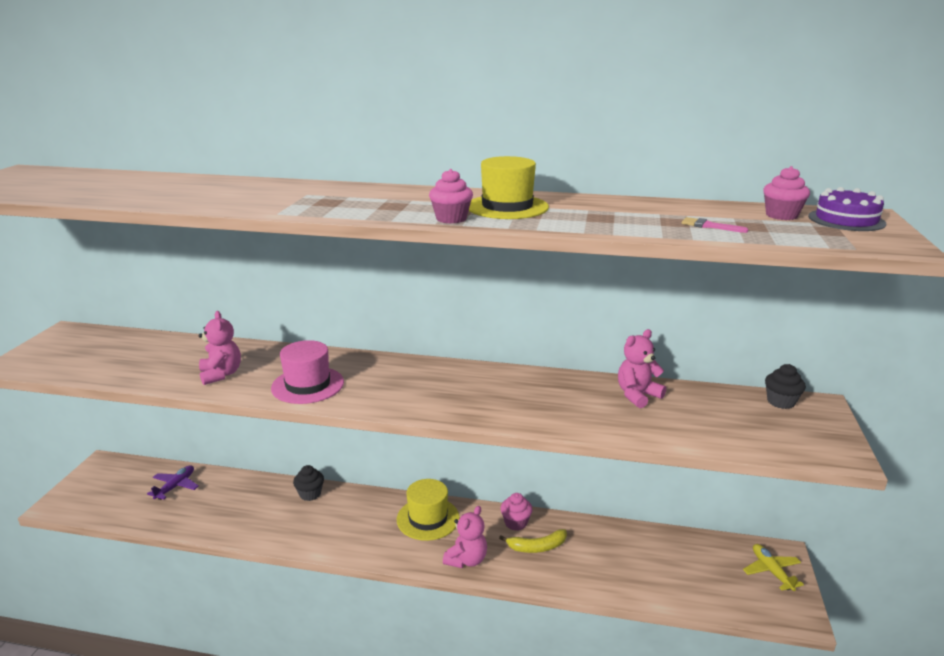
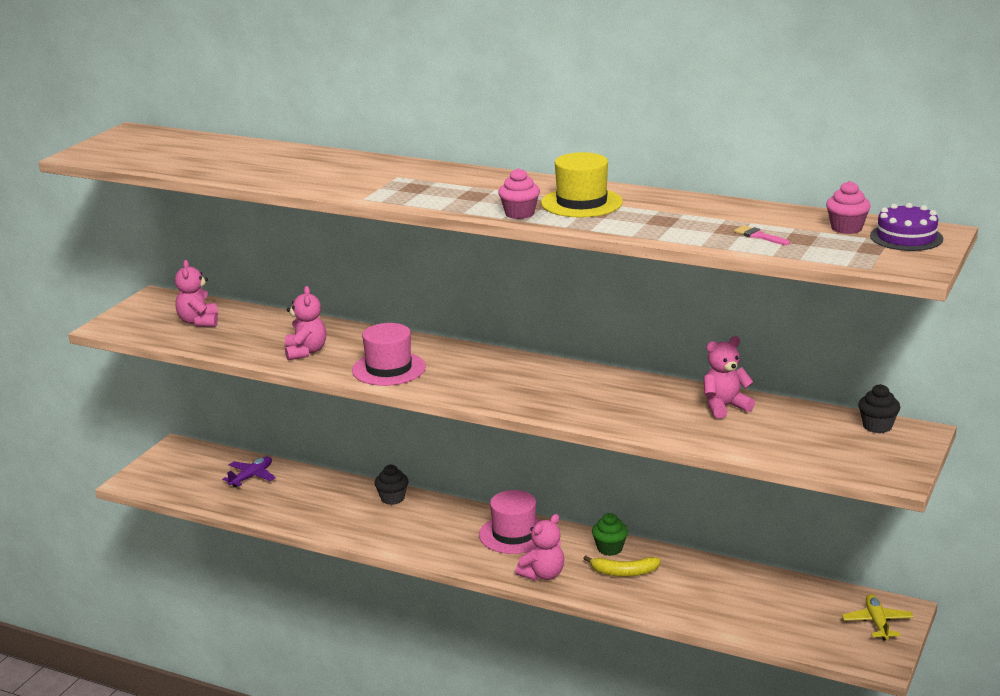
camera: 15 degrees right, 0 degrees up
(110, 352) = (199, 322): none -> pink teddy bear
(428, 518) = (514, 534): yellow hat -> pink hat
(516, 523) = (610, 549): pink cupcake -> green cupcake

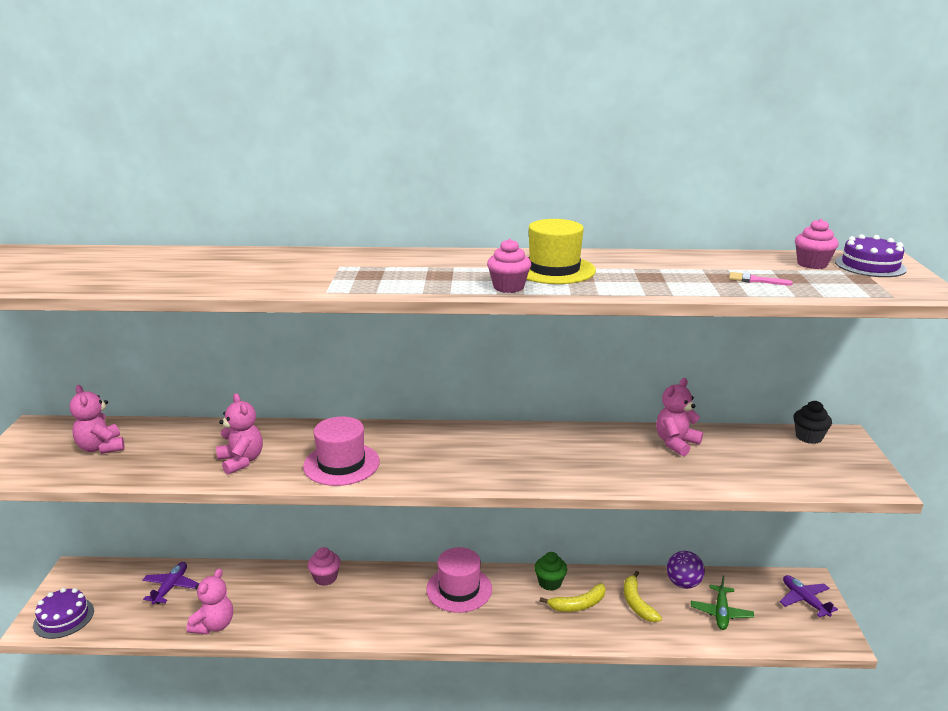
camera: 25 degrees left, 0 degrees up
(154, 481) = (64, 618): none -> purple cake
(392, 498) = (325, 578): black cupcake -> pink cupcake
(543, 575) = (512, 627): pink teddy bear -> pink teddy bear (214, 625)
(687, 584) = (637, 603): none -> yellow banana
(753, 580) = (683, 583): none -> purple ball
(770, 612) = (721, 613): none -> green plane
(877, 623) = (804, 600): yellow plane -> purple plane

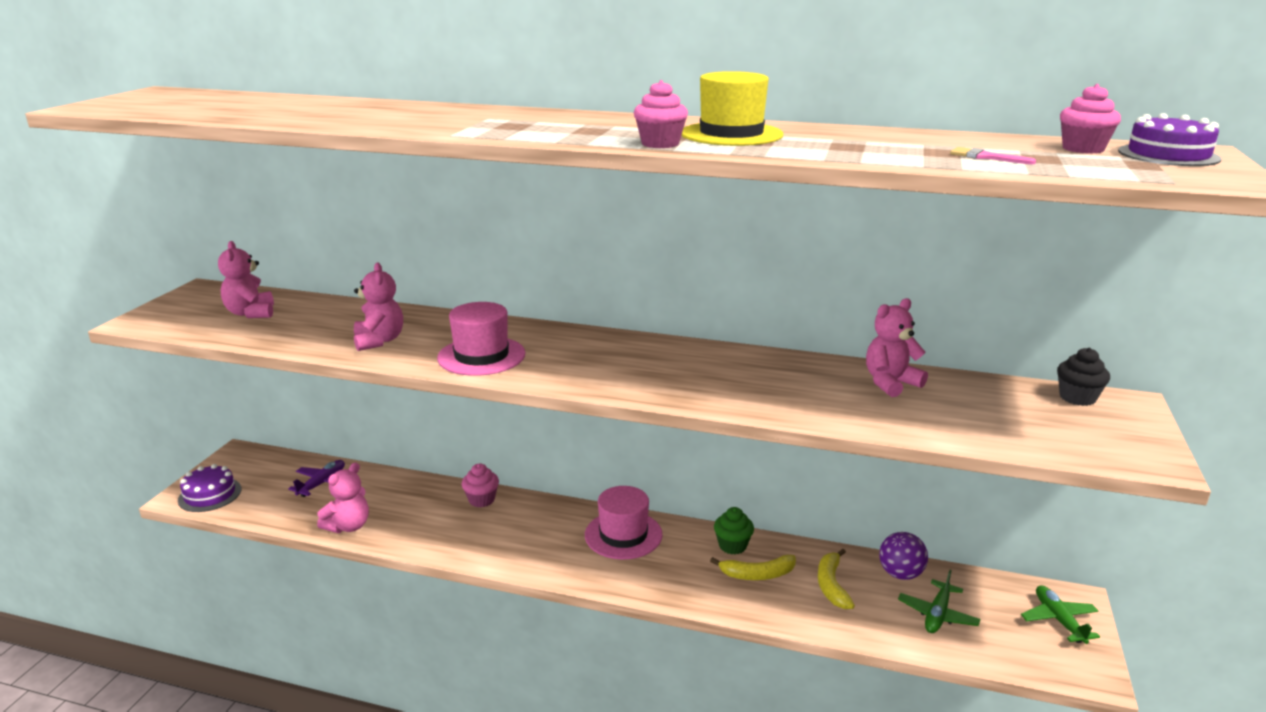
camera: 15 degrees right, 0 degrees up
(804, 600) = (1058, 620): purple plane -> green plane

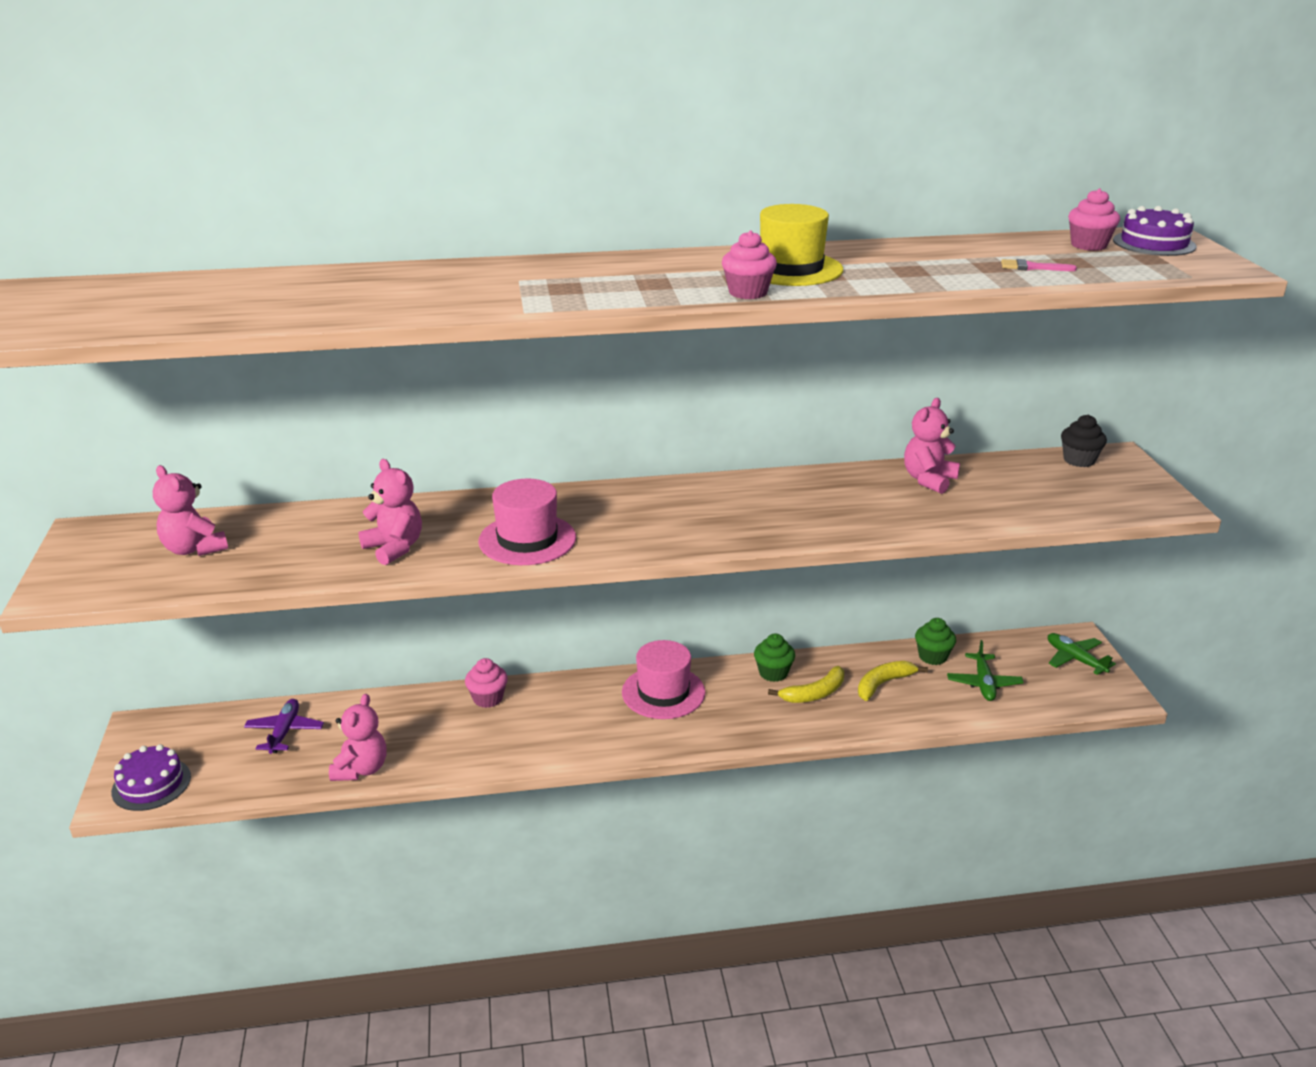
camera: 25 degrees left, 5 degrees up
(831, 585) = (883, 684): yellow banana -> yellow banana turned 75 degrees clockwise
(900, 574) = (932, 656): purple ball -> green cupcake

